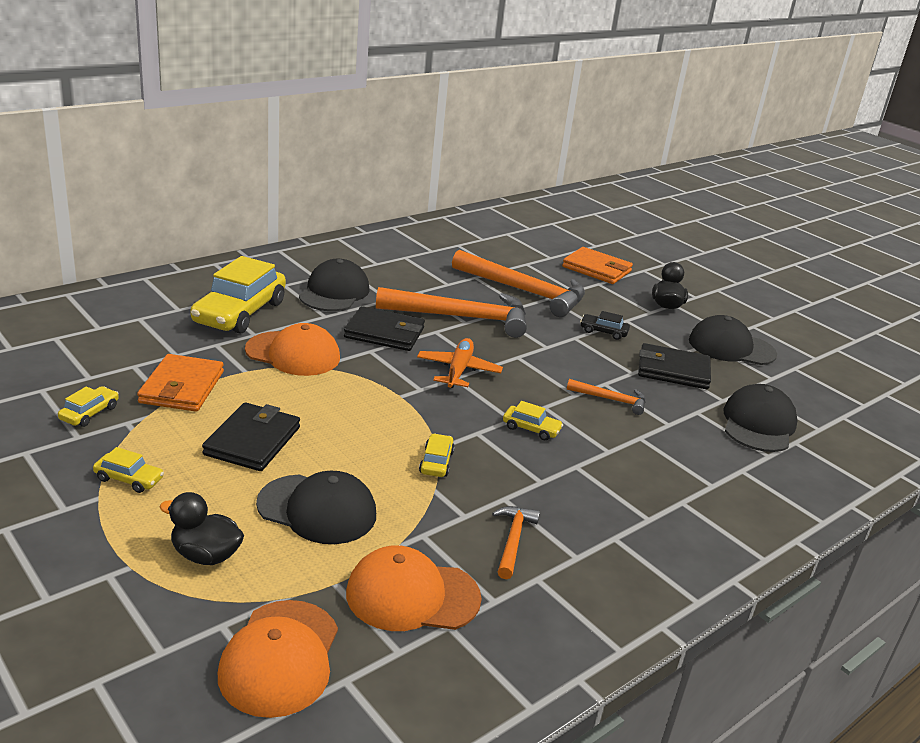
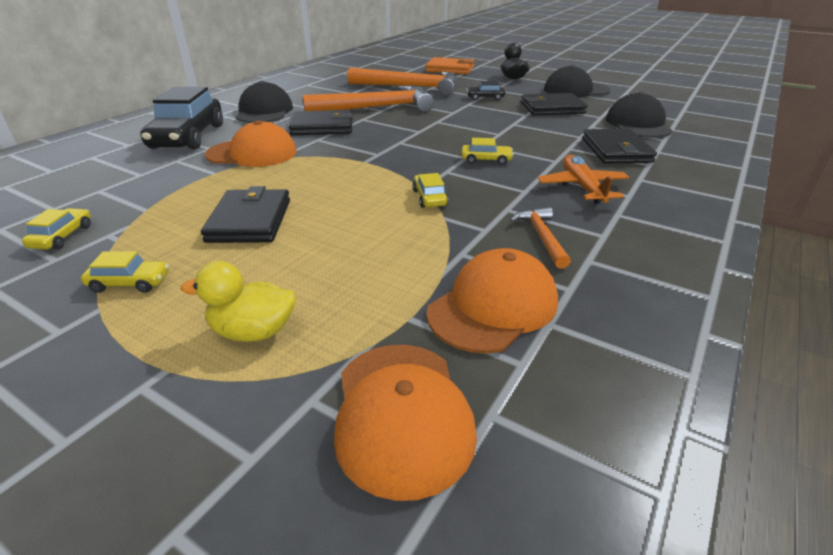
camera: 15 degrees left, 5 degrees up
(182, 387) = (157, 196): orange wallet -> none
(205, 555) = (253, 332): black duck -> yellow duck
(240, 312) = (188, 137): yellow car -> black car
(317, 509) = (348, 259): black cap -> none
(412, 595) = (493, 307): orange cap -> orange cap turned 150 degrees clockwise
(458, 371) = (399, 137): orange plane -> orange plane (582, 187)
(611, 400) = (527, 131): orange hammer -> none
(692, 456) = (616, 150): none -> black wallet

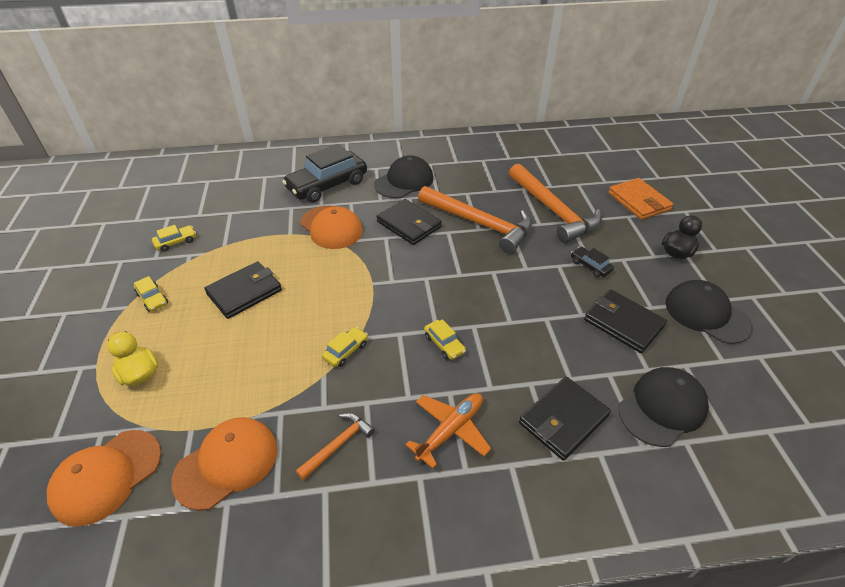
camera: 50 degrees right, 10 degrees up
(493, 307) = (227, 463): orange cap -> orange cap turned 45 degrees counterclockwise

